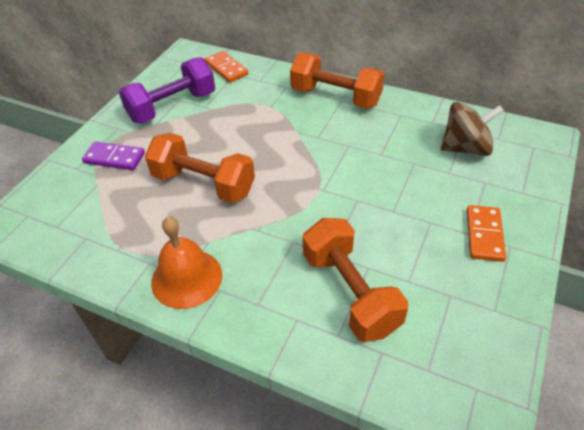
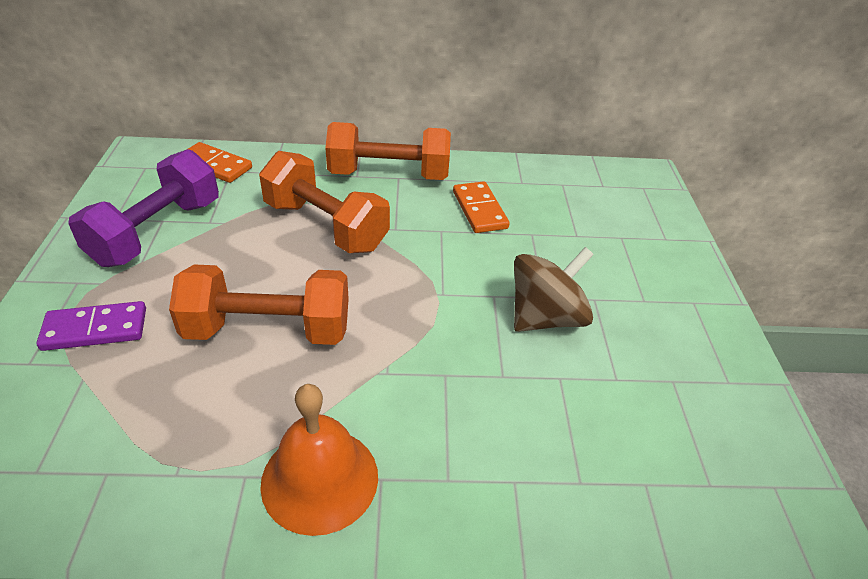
camera: 30 degrees left, 5 degrees down
(350, 292) = (559, 418): orange dumbbell -> orange dumbbell (326, 226)
(465, 148) = (576, 203): brown spinning top -> brown spinning top (545, 317)
(484, 235) = (660, 297): orange domino -> orange domino (479, 210)

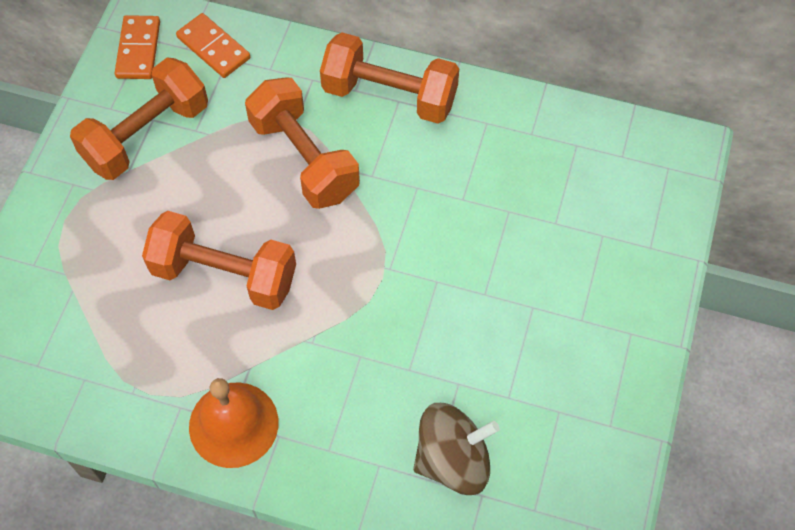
camera: 20 degrees right, 20 degrees up
(95, 329) = (85, 241): purple domino -> none
(157, 232) = (146, 135): purple dumbbell -> orange dumbbell
(479, 210) = (467, 166): orange domino -> orange domino (138, 49)
(545, 317) = (474, 318): brown spinning top -> brown spinning top (453, 460)

